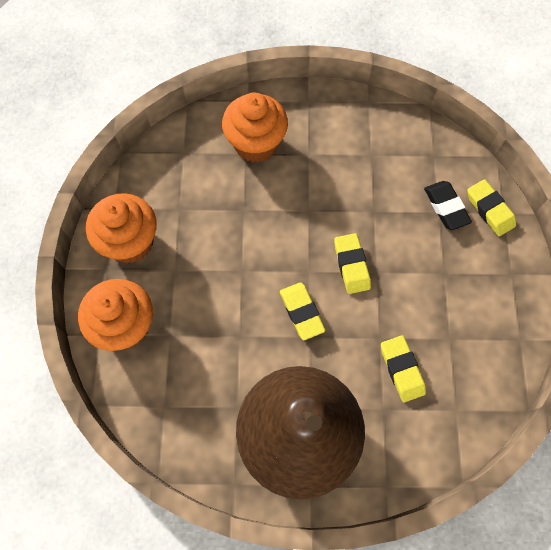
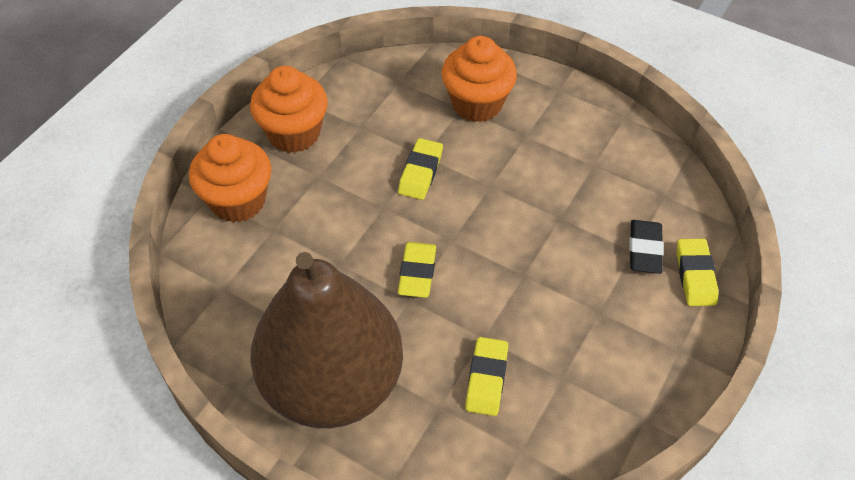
camera: 30 degrees right, 15 degrees down
(351, 265) = (500, 255): yellow eraser -> yellow eraser (420, 172)

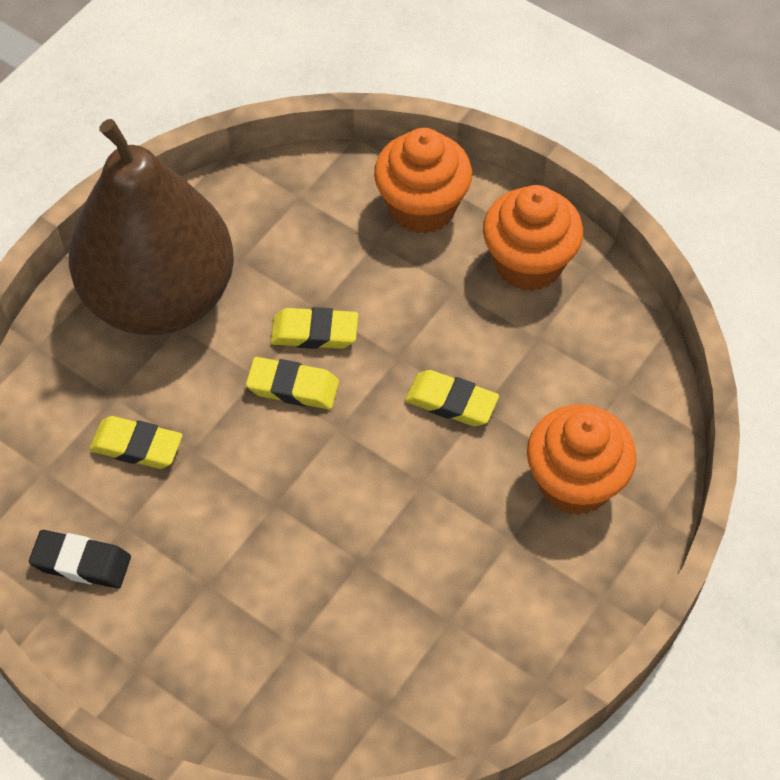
camera: 95 degrees right, 5 degrees up
(645, 250) = (293, 659): black eraser -> black eraser (81, 562)
(695, 275) = (243, 716): yellow eraser -> yellow eraser (314, 332)

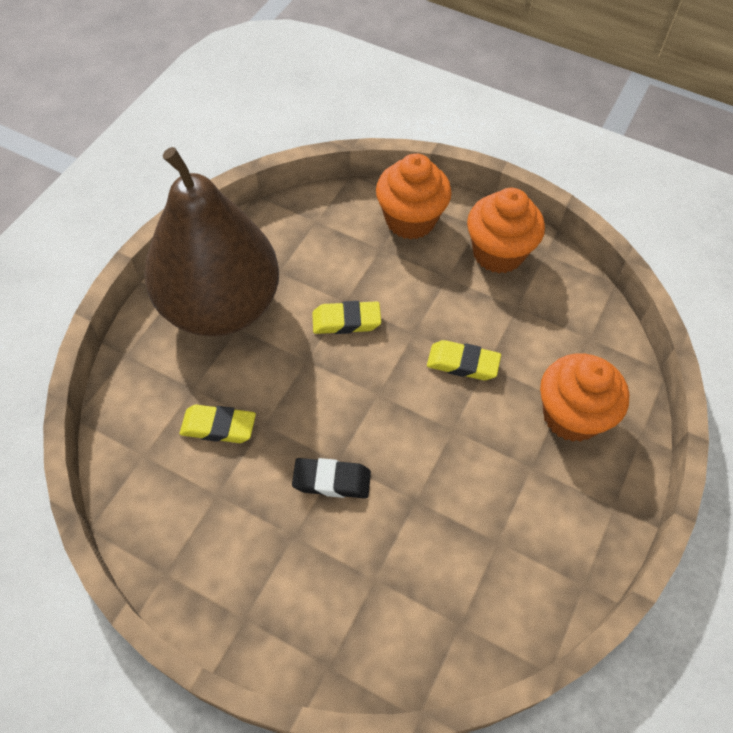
camera: 10 degrees left, 0 degrees up
(81, 562) = (185, 531): black eraser -> black eraser (332, 481)
(293, 387) = (337, 365): yellow eraser -> none

